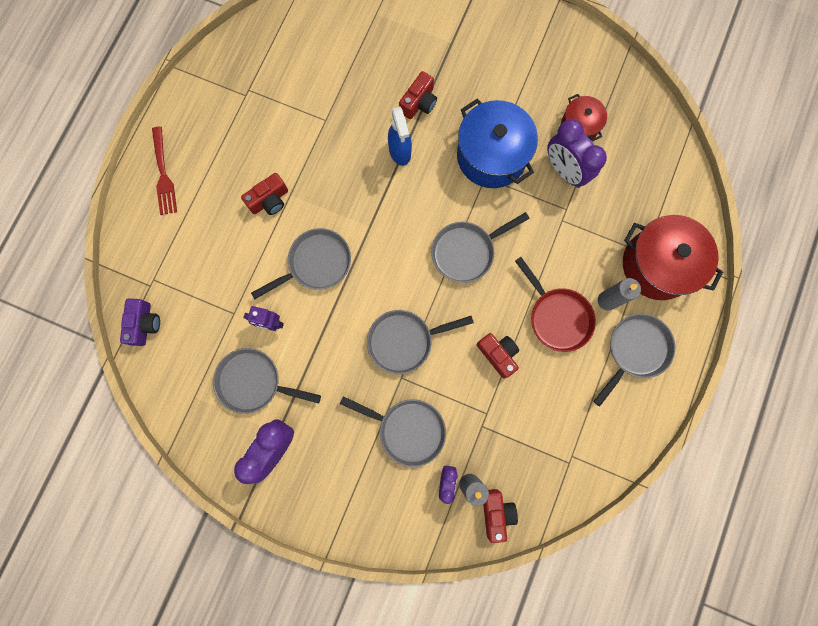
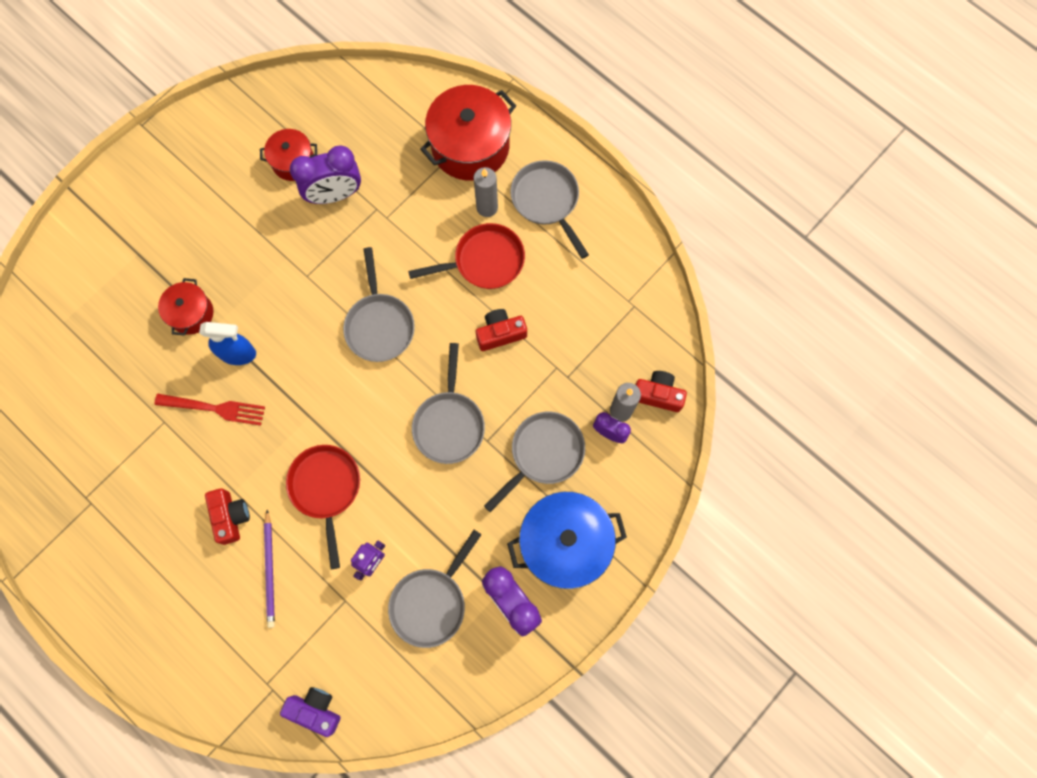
camera: 70 degrees left, 5 degrees down
(163, 174) = (144, 632): red fork -> red fork (215, 408)
(238, 247) = (270, 570): none -> purple pencil
(316, 263) = (326, 489): grey pan -> red pan
(419, 103) = (191, 313): red camera -> red pot
(491, 156) = (286, 260): blue pot -> blue pot (564, 544)

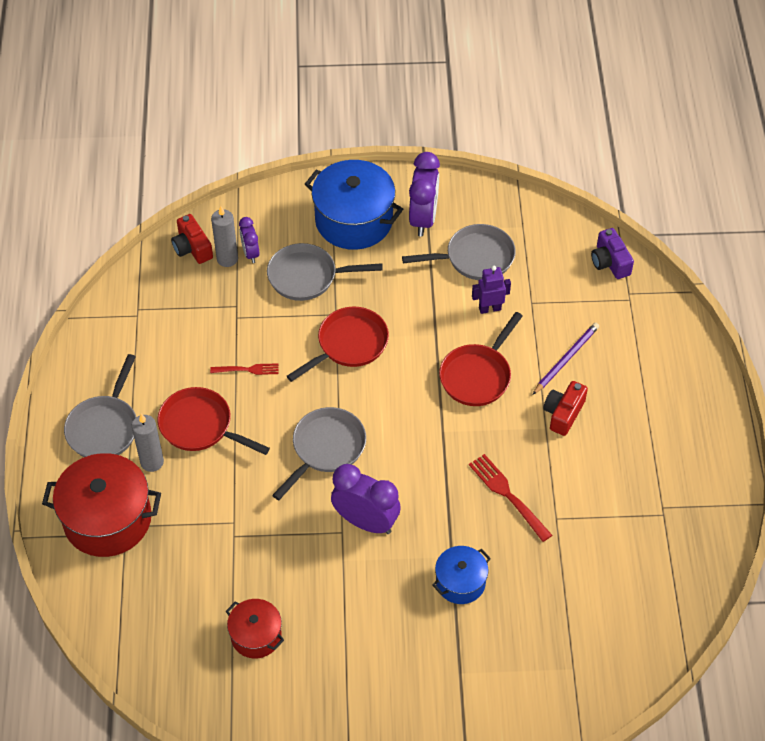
camera: 135 degrees left, 20 degrees down
(191, 313) = (460, 582): red pot -> blue pot
(238, 354) = (452, 519): blue spray bottle -> none
(334, 194) = (253, 577): purple clock -> purple clock (366, 522)
(449, 424) = (349, 344): grey pan -> red pan
(500, 333) = (247, 369): red camera -> red fork

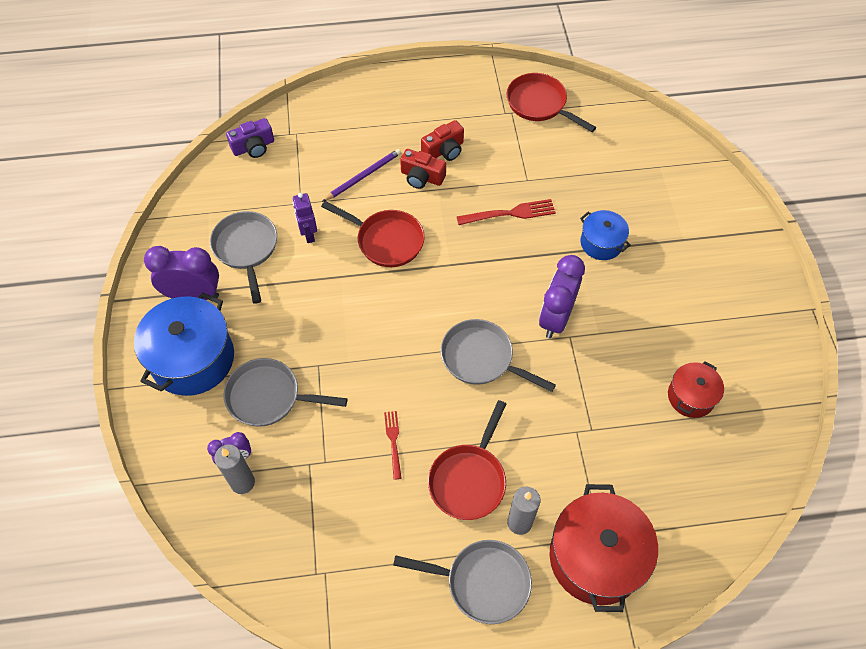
camera: 95 degrees left, 5 degrees up
(192, 248) = (225, 524): red camera -> red camera (444, 150)
(307, 276) = (269, 397): grey pan -> grey pan turned 105 degrees clockwise
(349, 344) = (356, 349): red pan -> red pan (539, 104)
(508, 495) = (510, 213): red fork -> red fork turned 150 degrees counterclockwise
(566, 359) = (363, 176): purple pencil -> purple pencil turned 105 degrees clockwise

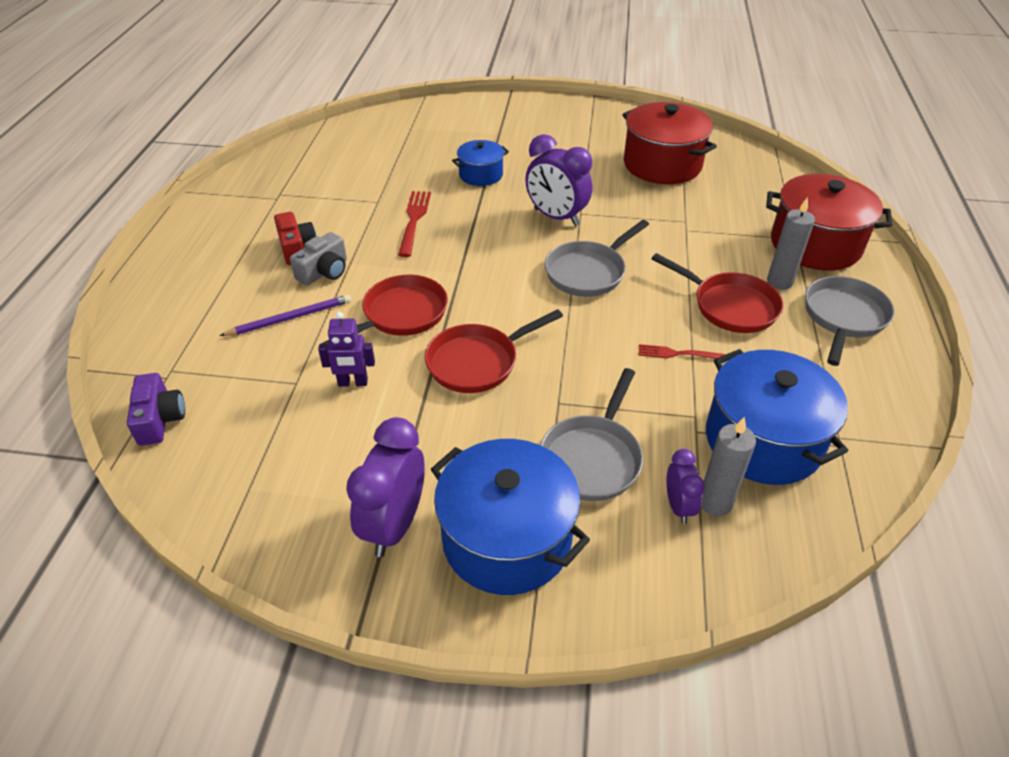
camera: 75 degrees left, 15 degrees down
(246, 249) = (341, 451): grey pan -> none
(310, 513) = (763, 440): none -> blue pot
(363, 176) = (290, 318): purple pencil -> purple pencil turned 90 degrees clockwise
(422, 177) = (324, 272): red camera -> grey camera
(539, 104) = (282, 175): red pan -> red pan (477, 362)
(691, 396) = (662, 164): red pot -> red pot, size x1.81

